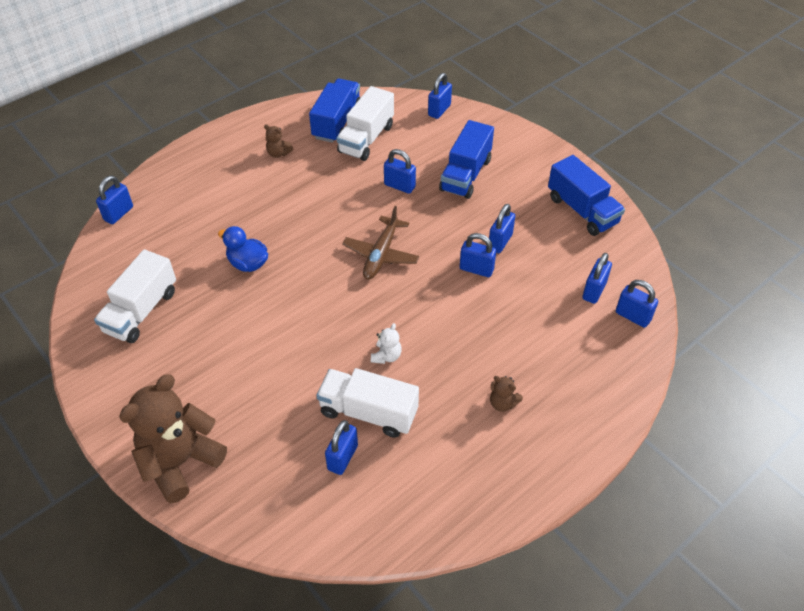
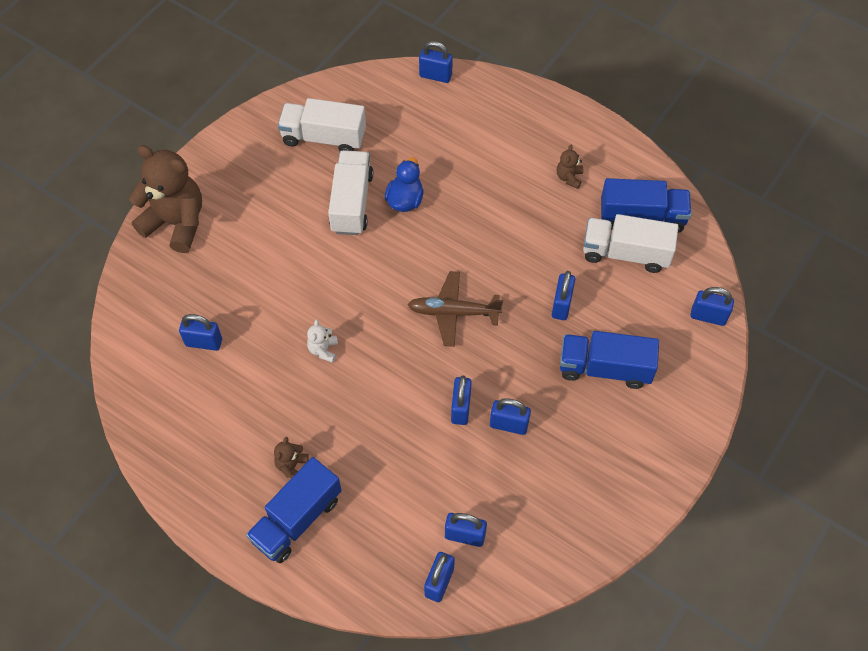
camera: 75 degrees right, 10 degrees up
(368, 412) = (255, 351): white truck -> white truck (352, 203)
(386, 356) = (323, 350): white teddy bear -> white teddy bear turned 90 degrees clockwise
(582, 210) = (590, 506): blue truck -> blue truck (297, 519)

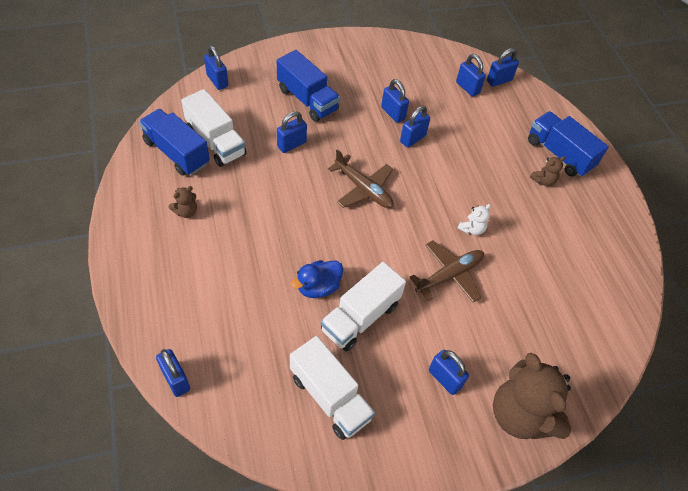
camera: 145 degrees left, 5 degrees down
(204, 342) = (556, 295): blue padlock -> blue padlock (444, 379)
(297, 519) = (559, 154): blue truck -> blue truck turned 120 degrees counterclockwise
(309, 289) = (449, 275): none -> brown plane

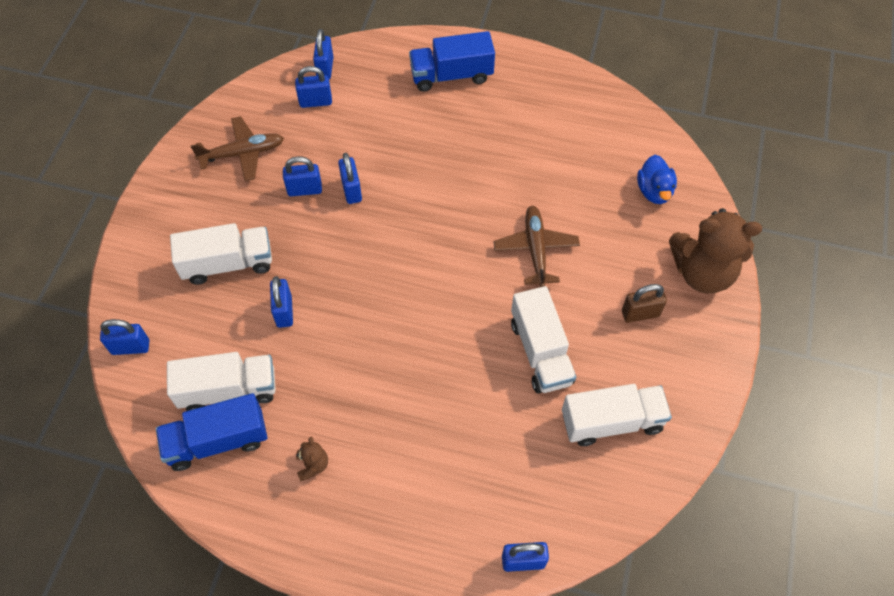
camera: 55 degrees left, 5 degrees up
(307, 100) = (228, 264): blue truck -> white truck
(318, 287) = (486, 374): blue duck -> blue duck (654, 191)
(363, 189) = (389, 271): brown plane -> brown plane (242, 153)
(444, 379) = (640, 313): blue padlock -> brown padlock
(472, 229) = (494, 200): white teddy bear -> none
(543, 180) = (474, 107): brown teddy bear -> none

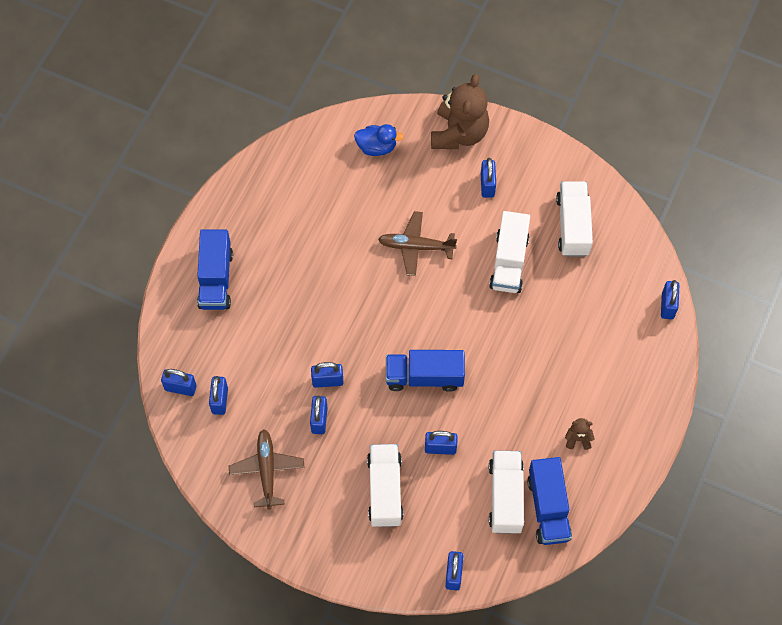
camera: 80 degrees left, 5 degrees up
(371, 282) = (424, 376): none -> blue truck
(540, 352) = (509, 262): white truck -> white truck turned 105 degrees clockwise
(640, 313) = (487, 185): brown padlock -> blue padlock

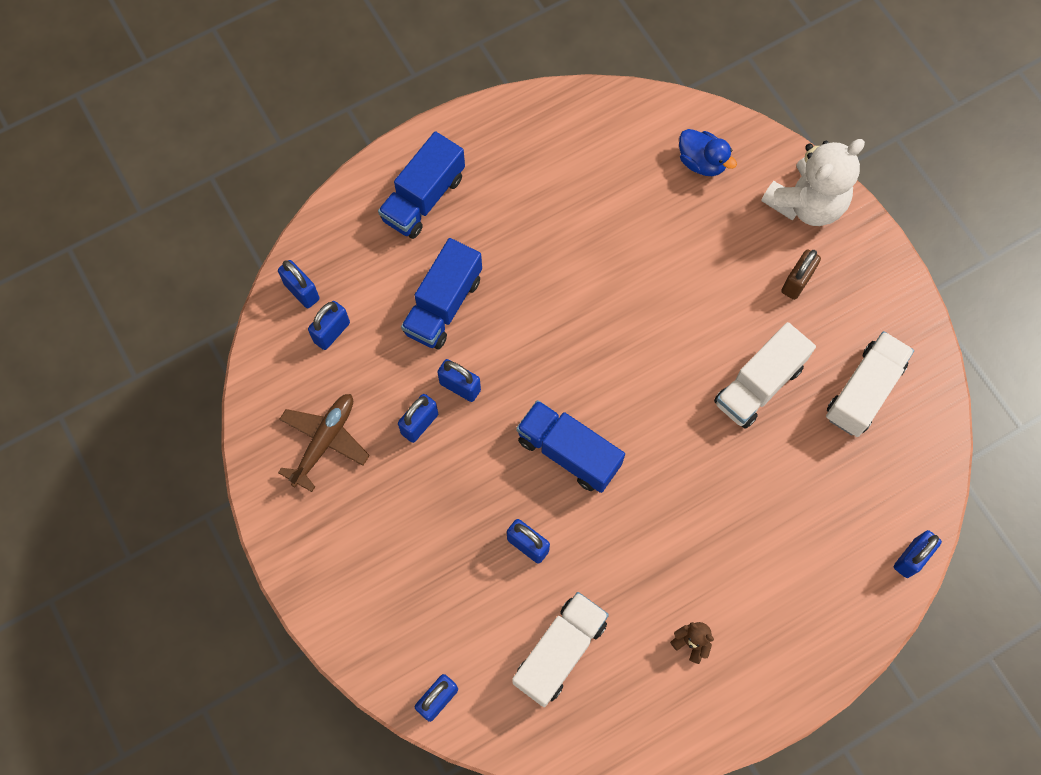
camera: 35 degrees right, 5 degrees up
(385, 490) = (432, 551): white truck -> none
(416, 246) = (665, 300): brown plane -> none
(459, 133) = (806, 203): brown teddy bear -> white teddy bear
(487, 185) = (797, 282): blue padlock -> brown padlock
(548, 508) = (599, 699): blue truck -> blue truck (443, 305)

